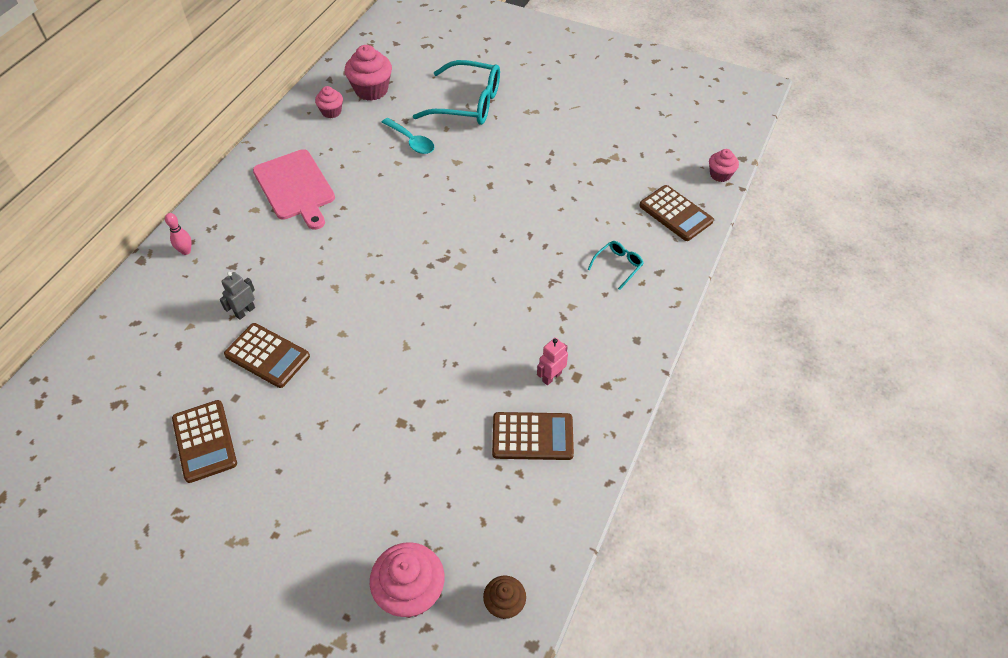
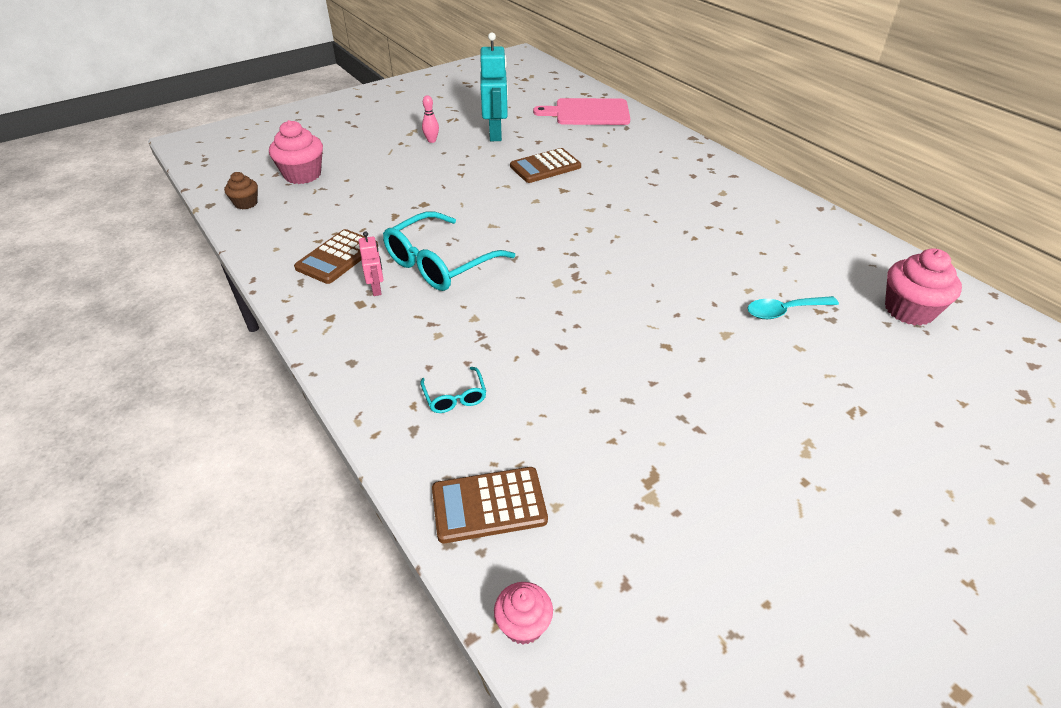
camera: 120 degrees right, 10 degrees down
(186, 251) = (689, 155): pink bowling pin -> pink bowling pin (431, 140)
(205, 441) = (496, 134): brown calculator -> turquoise robot
(245, 312) = (599, 166): grey robot -> none
(295, 187) = (742, 219): pink cutting board -> pink cutting board (588, 113)
(331, 112) = (869, 269): pink cupcake -> none
(468, 103) = (850, 387): turquoise glasses -> turquoise glasses (440, 263)

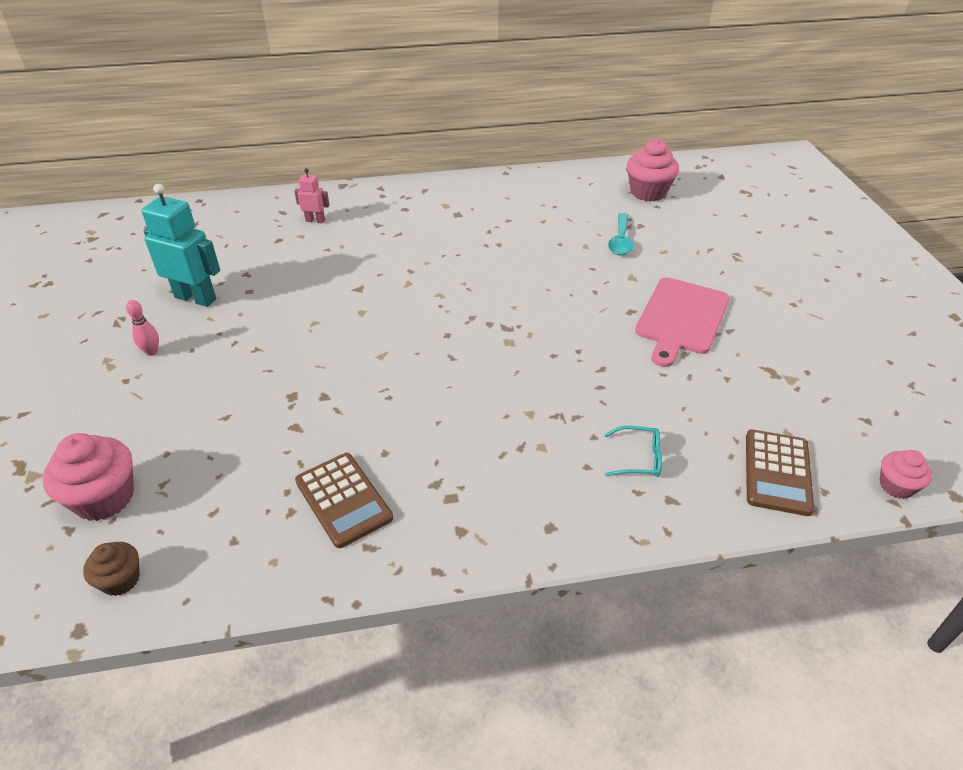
camera: 65 degrees left, 0 degrees up
(377, 289) = (433, 477): pink robot -> pink robot (315, 220)
(440, 263) = (421, 413): turquoise glasses -> none
(545, 167) = (303, 285): brown calculator -> none
(588, 113) = (225, 223): pink cutting board -> pink cutting board (681, 318)

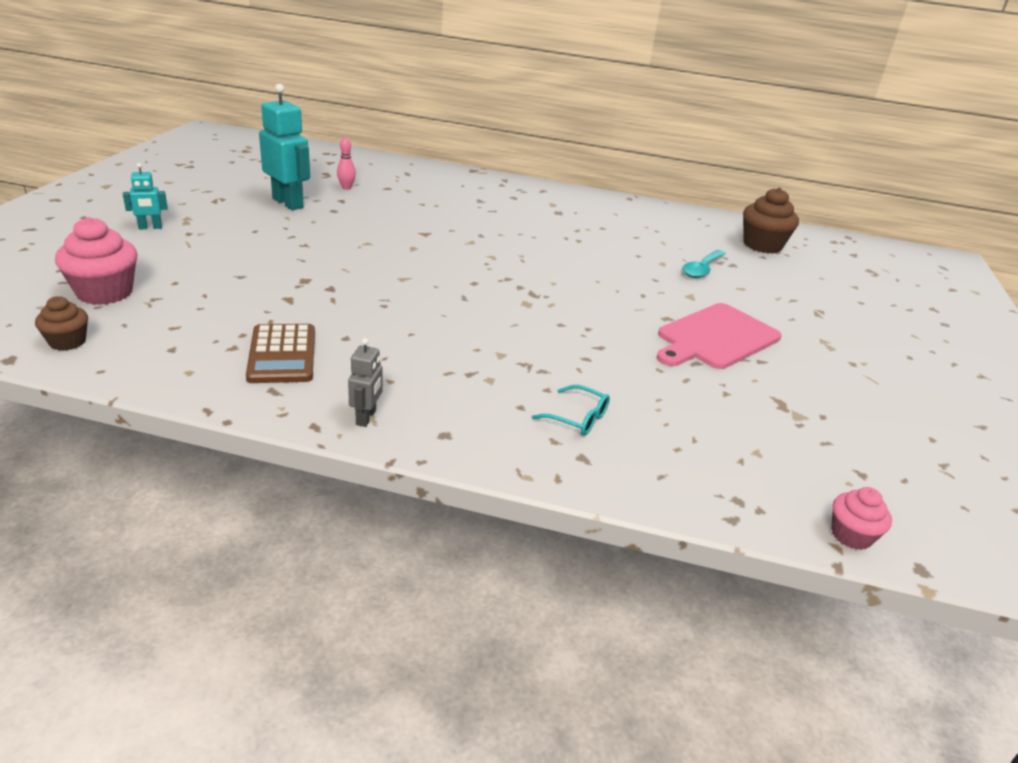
camera: 20 degrees right, 10 degrees down
(78, 389) = (150, 227): none -> turquoise robot
(152, 352) = (224, 223): pink bowling pin -> pink bowling pin (346, 188)
(315, 220) = (429, 185): pink robot -> none
(473, 539) = (366, 417): none -> grey robot
(648, 192) = (762, 245): pink cupcake -> brown cupcake
(777, 472) = (718, 477): brown calculator -> none

